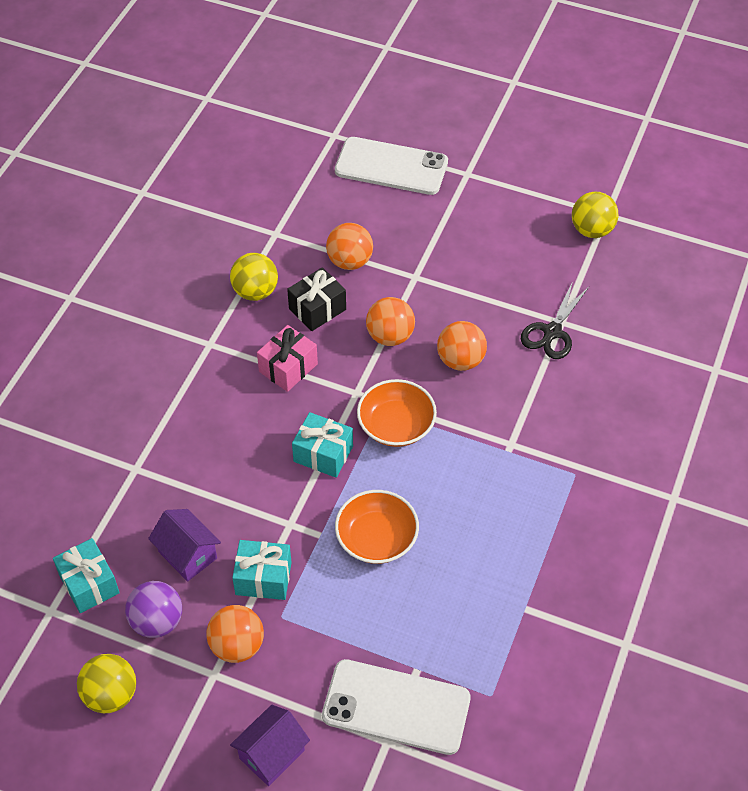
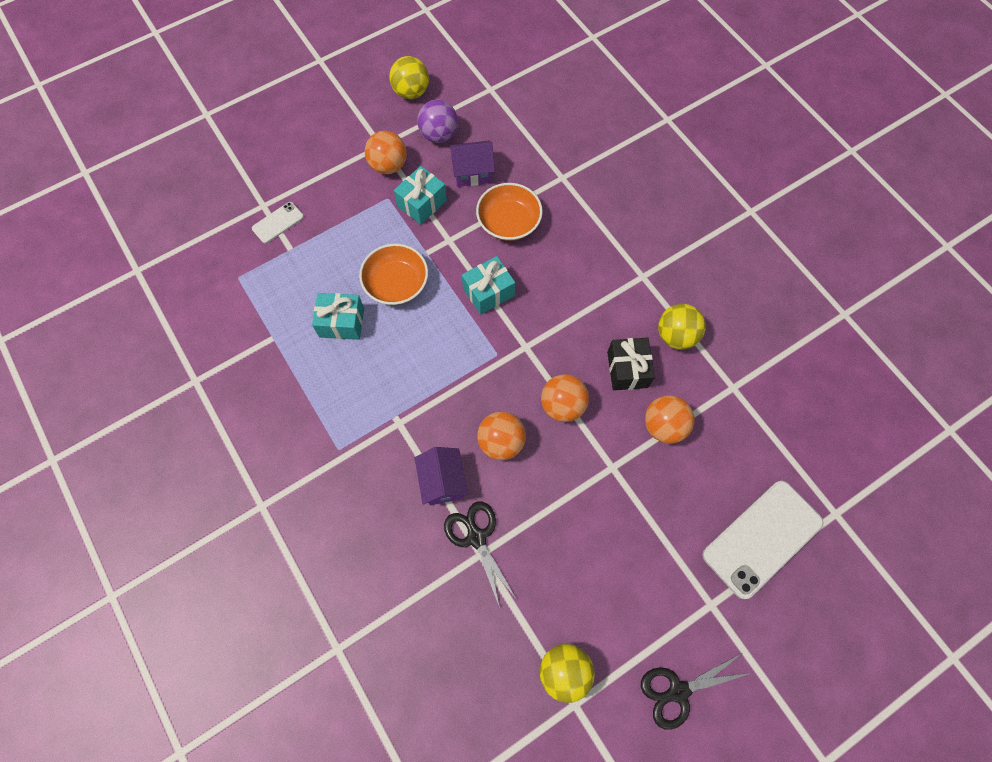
camera: 125 degrees right, 15 degrees up
(89, 584) = (493, 114): turquoise gift -> turquoise gift (341, 322)
(272, 754) = (308, 146): purple house -> purple house (443, 481)
(288, 368) = (582, 315): pink gift -> none
(396, 425) = (476, 354): orange bowl -> orange bowl (508, 222)
(396, 707) = (278, 222): white phone -> white phone, size x0.48
(542, 166) = (678, 691): none -> black scissors

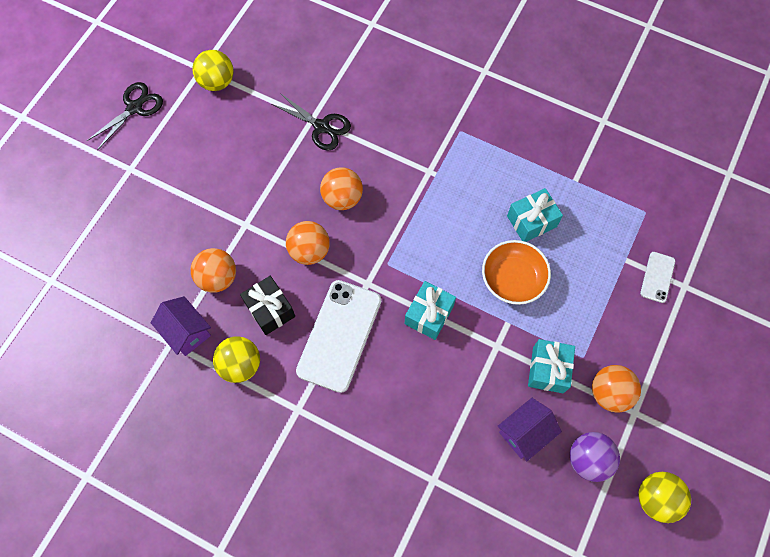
camera: 150 degrees right, 0 degrees up
(443, 481) = (369, 149): purple house -> purple house (187, 332)
(508, 222) = (455, 396): orange bowl -> none
(762, 538) = (106, 232): white phone -> white phone (339, 335)

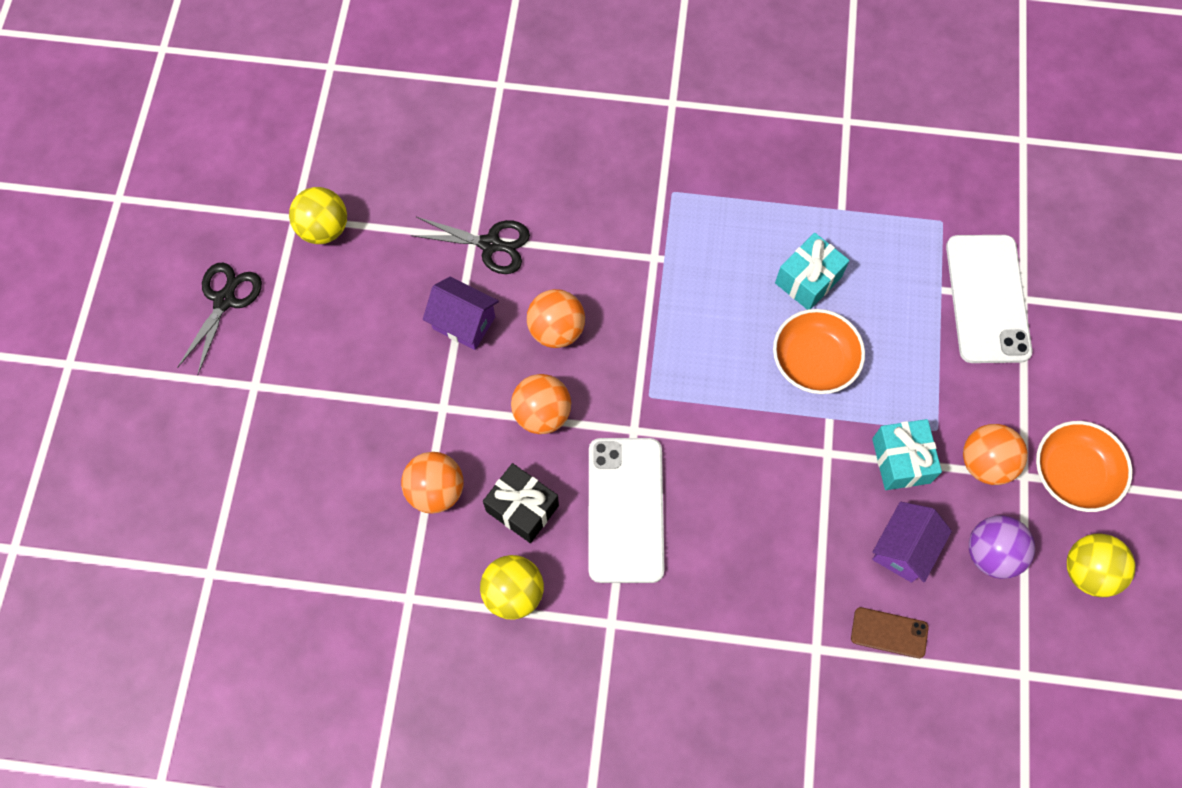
camera: 20 degrees left, 0 degrees up
(187, 332) = (424, 575): purple house -> purple house (464, 323)
(429, 315) = (728, 443): turquoise gift -> none
(490, 488) = (889, 632): none -> brown phone
(657, 277) = (987, 299): white phone -> white phone, size x2.07
(672, 424) = (1073, 474): none -> orange bowl

